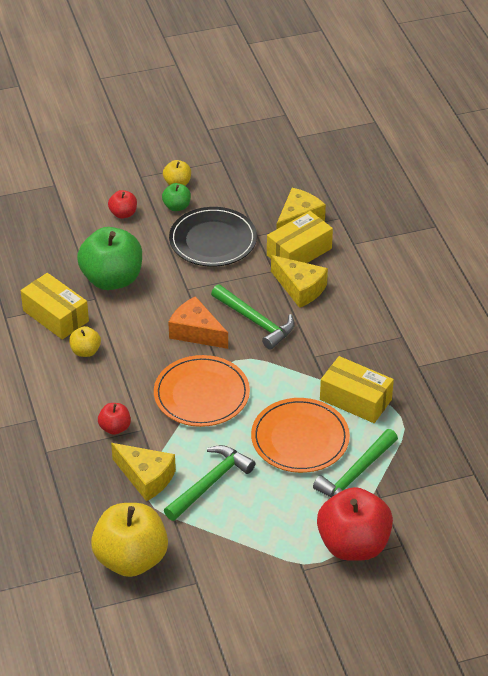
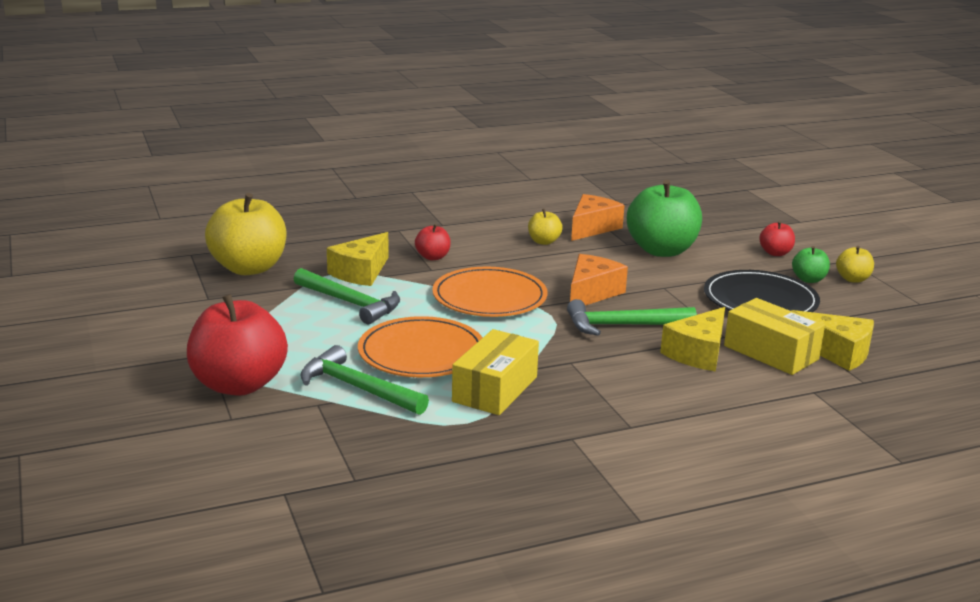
camera: 85 degrees right, 20 degrees down
(55, 316) = (592, 228): yellow box -> orange cheese
(256, 321) = (623, 326): green hammer -> green hammer turned 45 degrees clockwise

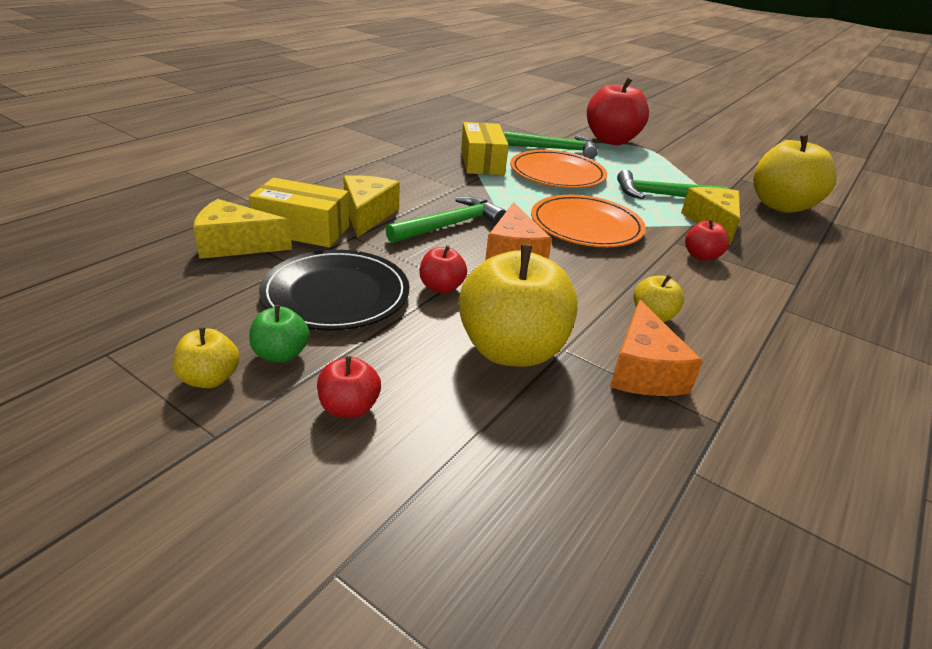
camera: 145 degrees right, 10 degrees up
(661, 250) = (511, 350): green apple -> yellow apple
(677, 286) = (441, 287): none -> red apple

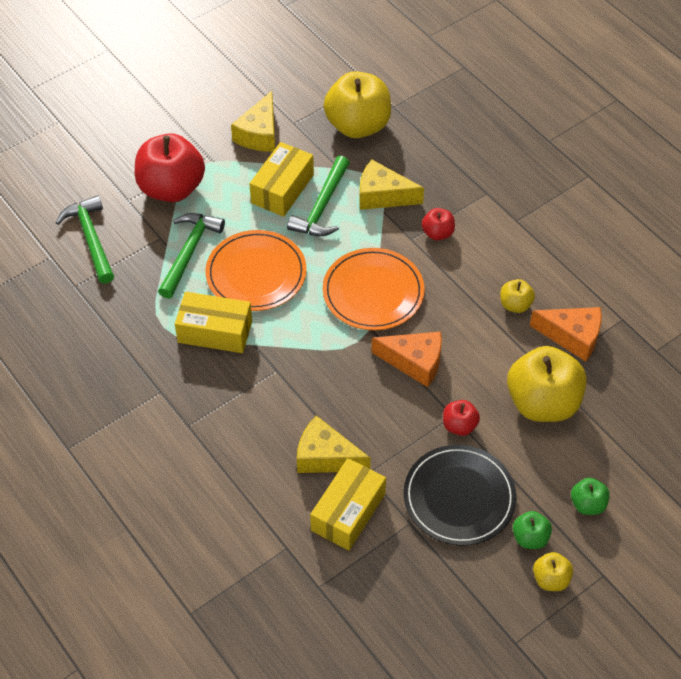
camera: 70 degrees left, 20 degrees up
(235, 244) = (369, 565): yellow cheese -> yellow cheese (259, 134)
(349, 408) = (587, 504): red apple -> green apple
(450, 225) = (357, 395): green hammer -> green hammer (91, 239)
(661, 178) = (282, 189): none -> yellow box

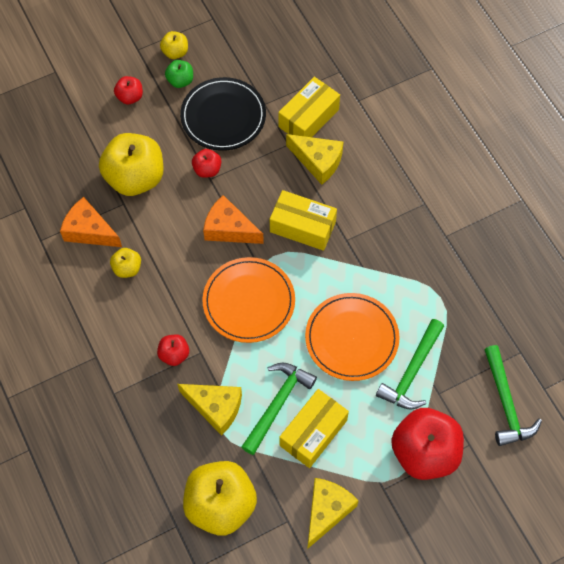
camera: 170 degrees left, 10 degrees up
(215, 331) = (395, 284): yellow box -> yellow box (302, 227)
(587, 504) = (130, 97): green apple -> red apple

